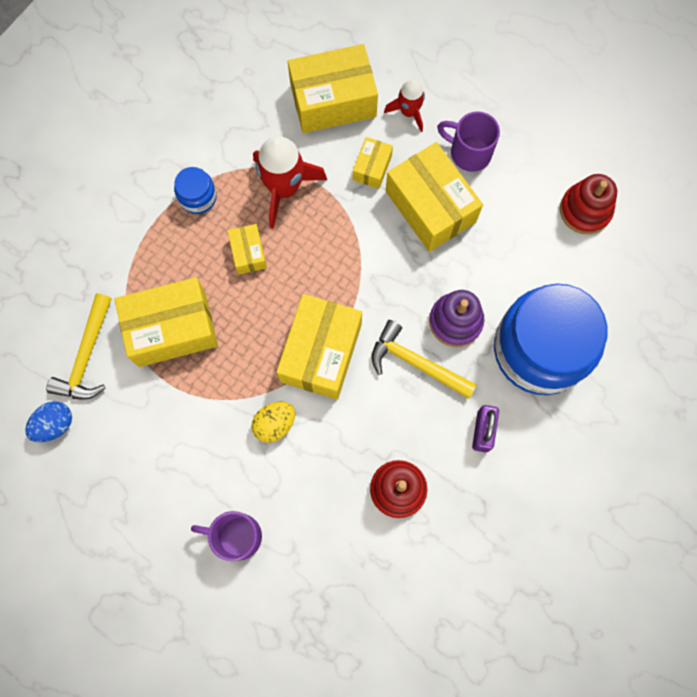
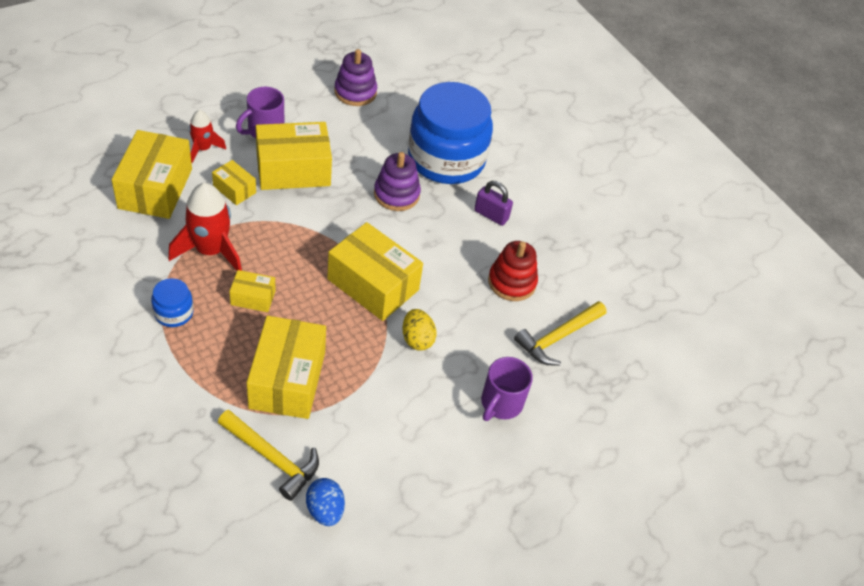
camera: 75 degrees left, 25 degrees down
(416, 363) = (416, 230): yellow hammer -> yellow hammer (558, 338)
(585, 210) = (355, 92): red stacking toy -> purple stacking toy

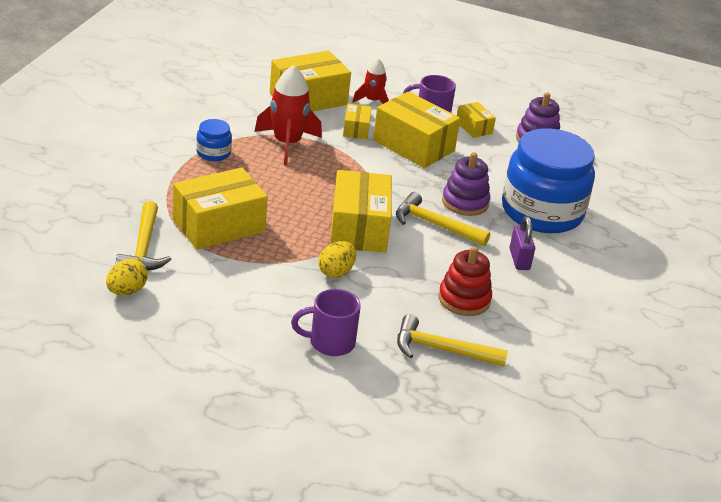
camera: 55 degrees right, 15 degrees down
(253, 297) = (271, 179): yellow box -> yellow box (474, 127)
(325, 510) = (126, 291): blue egg -> yellow egg
(409, 234) = (434, 225): none -> yellow hammer

